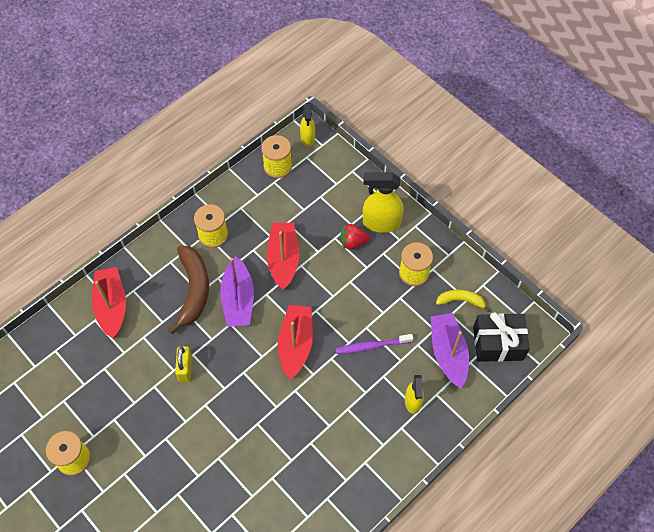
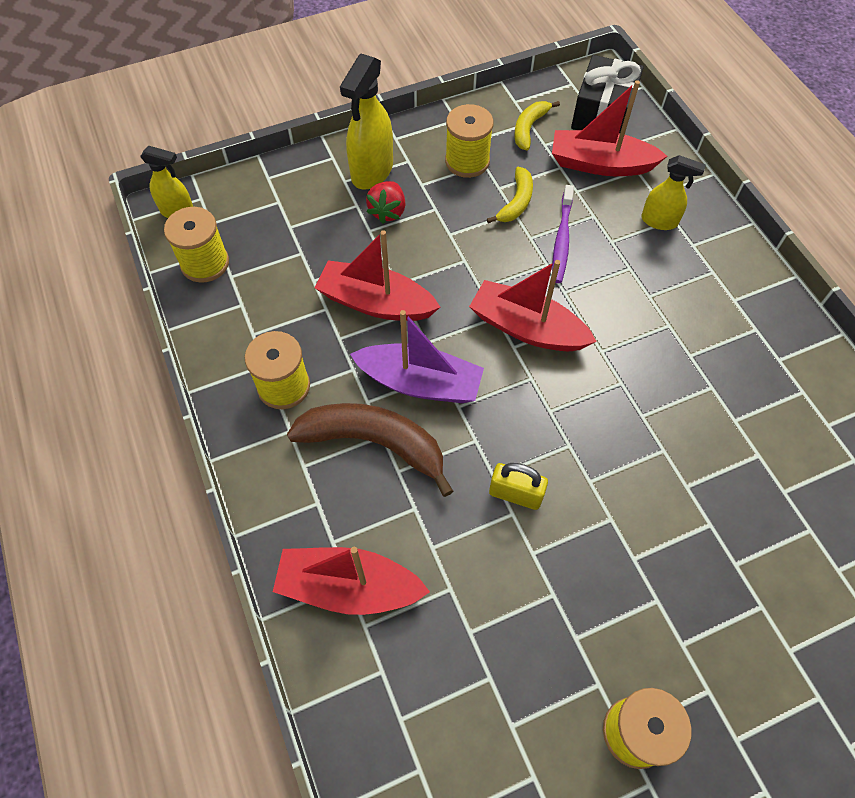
camera: 70 degrees left, 0 degrees up
(391, 311) = (516, 202): none -> yellow banana
(448, 353) = (600, 164): purple boat -> red boat

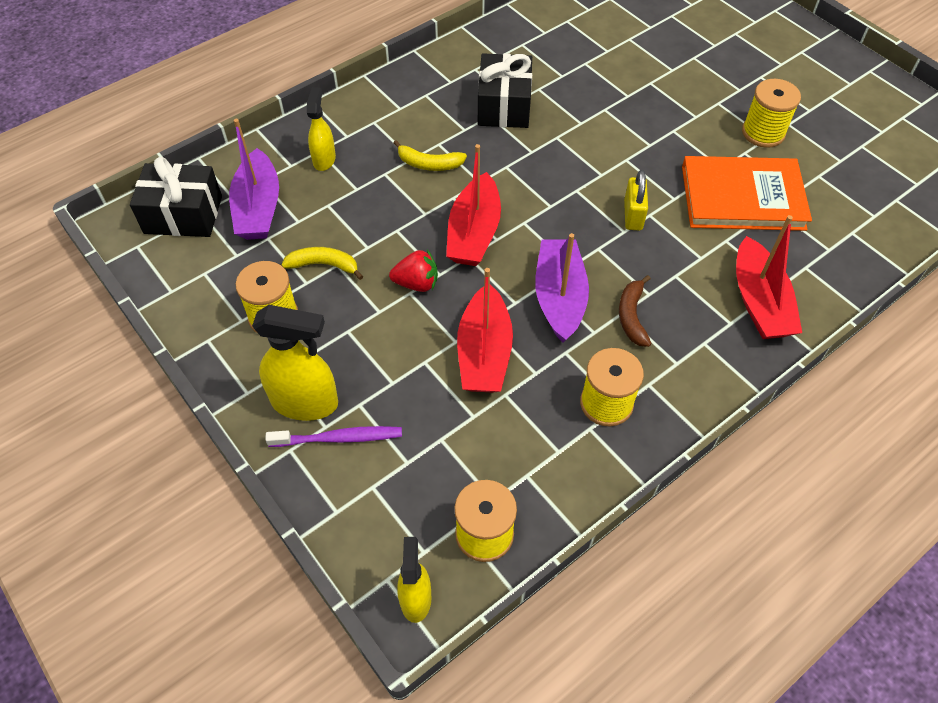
camera: 105 degrees left, 5 degrees down
(374, 443) = (632, 316): brown banana -> brown banana, size x0.55
(388, 211) = (362, 372): red strawberry -> red strawberry (416, 283)
(515, 642) = (742, 197): none -> orange book
(529, 128) = (214, 271): yellow banana -> yellow banana (429, 164)
(561, 240) = (364, 223): purple toothbrush -> purple toothbrush (339, 438)
(600, 164) = (258, 208): red boat -> purple boat
(728, 406) = (504, 106): none -> black gift

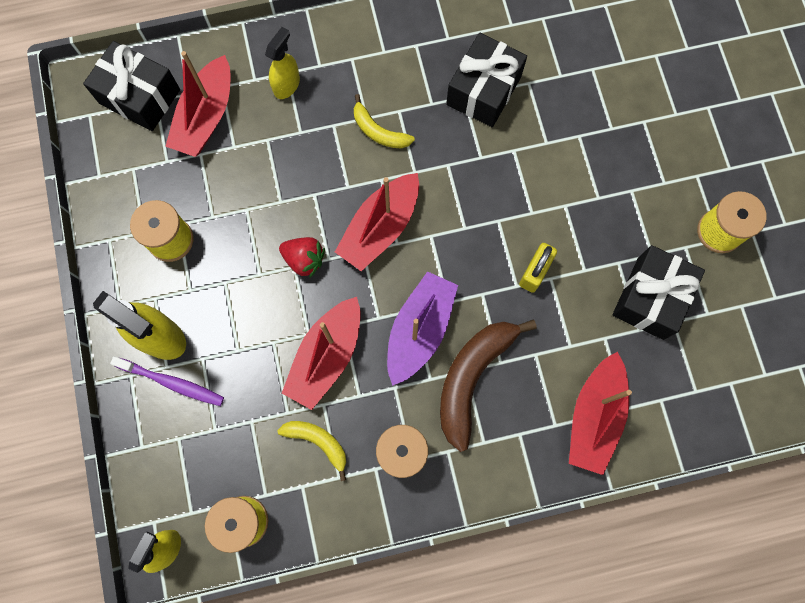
camera: 25 degrees right, 20 degrees up
(258, 208) = (206, 117): purple boat -> red boat
(324, 265) = (235, 205): yellow banana -> yellow banana (318, 442)
(632, 316) = (472, 378): brown banana -> brown banana, size x1.81
(742, 197) = (650, 298): orange book -> black gift

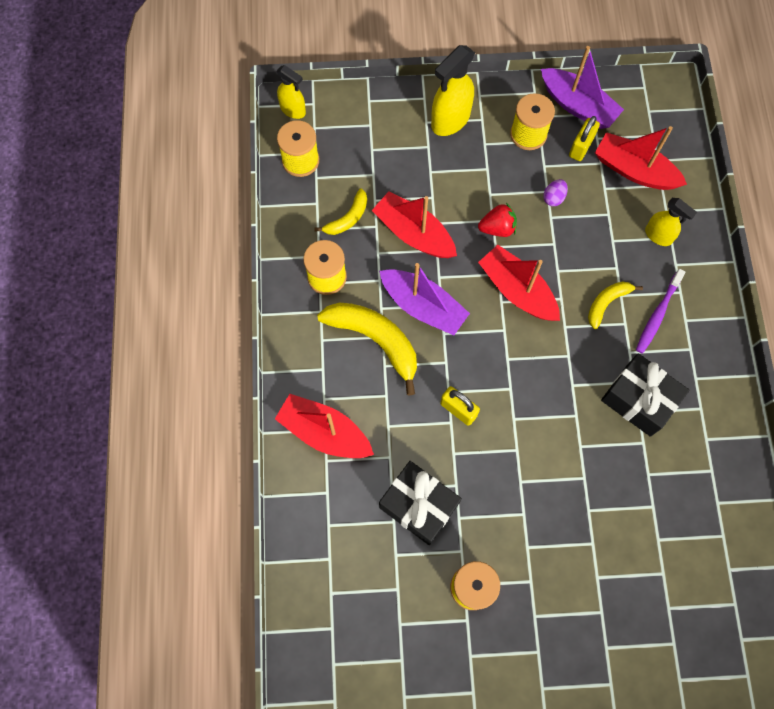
camera: 100 degrees right, 5 degrees down
(124, 187) = (577, 106): none -> purple boat
(140, 96) = (657, 124): black gift -> none
(172, 383) = (413, 124): purple toothbrush -> purple toothbrush (657, 315)
(181, 178) = (581, 147): none -> yellow padlock
(254, 201) = (553, 198): none -> purple egg
(304, 260) = (497, 228): red strawberry -> red strawberry turned 135 degrees counterclockwise
(472, 378) = (375, 340): brown banana -> yellow banana

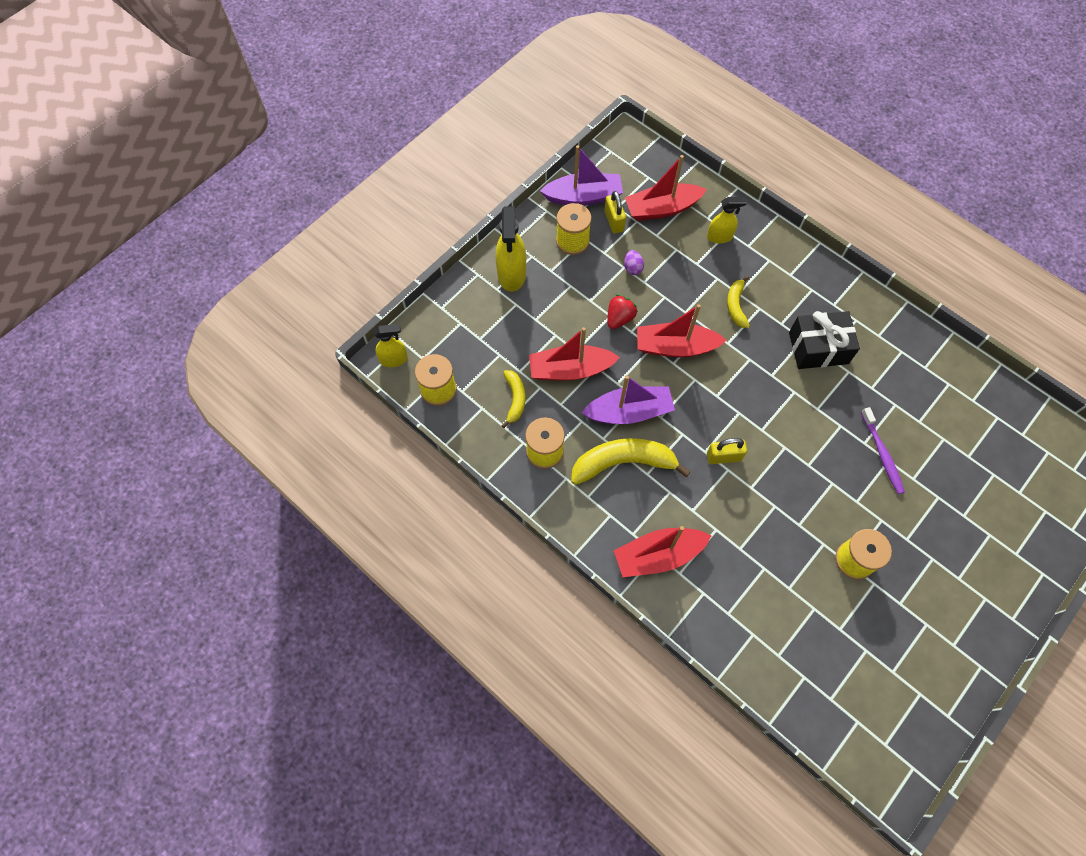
camera: 45 degrees left, 5 degrees down
(419, 505) = (768, 542): black gift -> none
(657, 315) = (772, 286): purple toothbrush -> purple toothbrush (882, 454)

